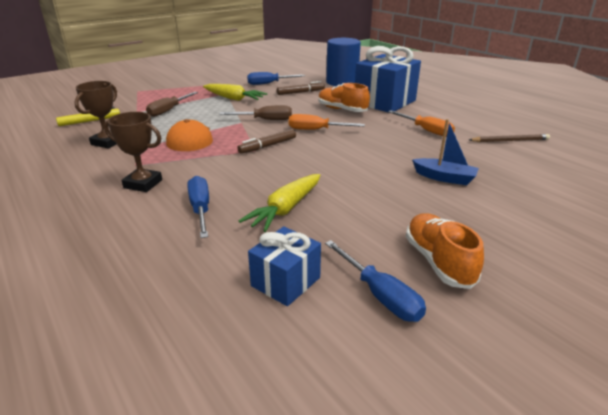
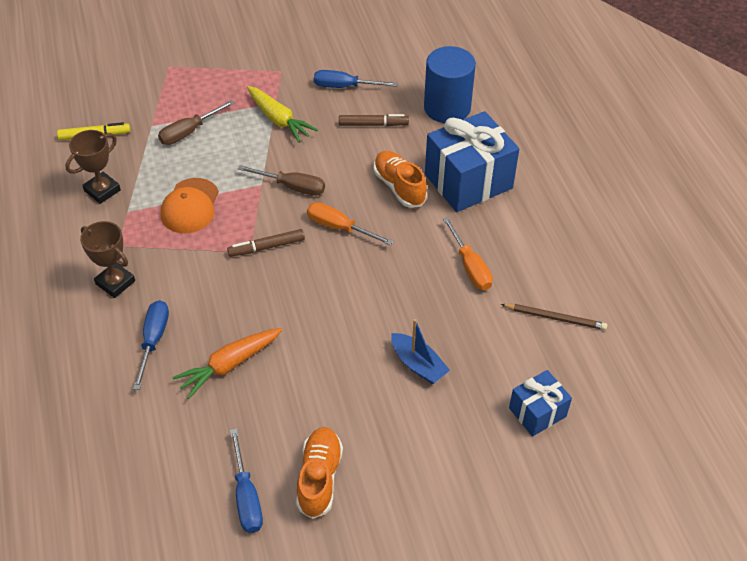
camera: 20 degrees right, 20 degrees up
(285, 282) = (183, 457): blue gift -> blue gift (537, 412)
(286, 209) = (229, 365): yellow carrot -> orange carrot

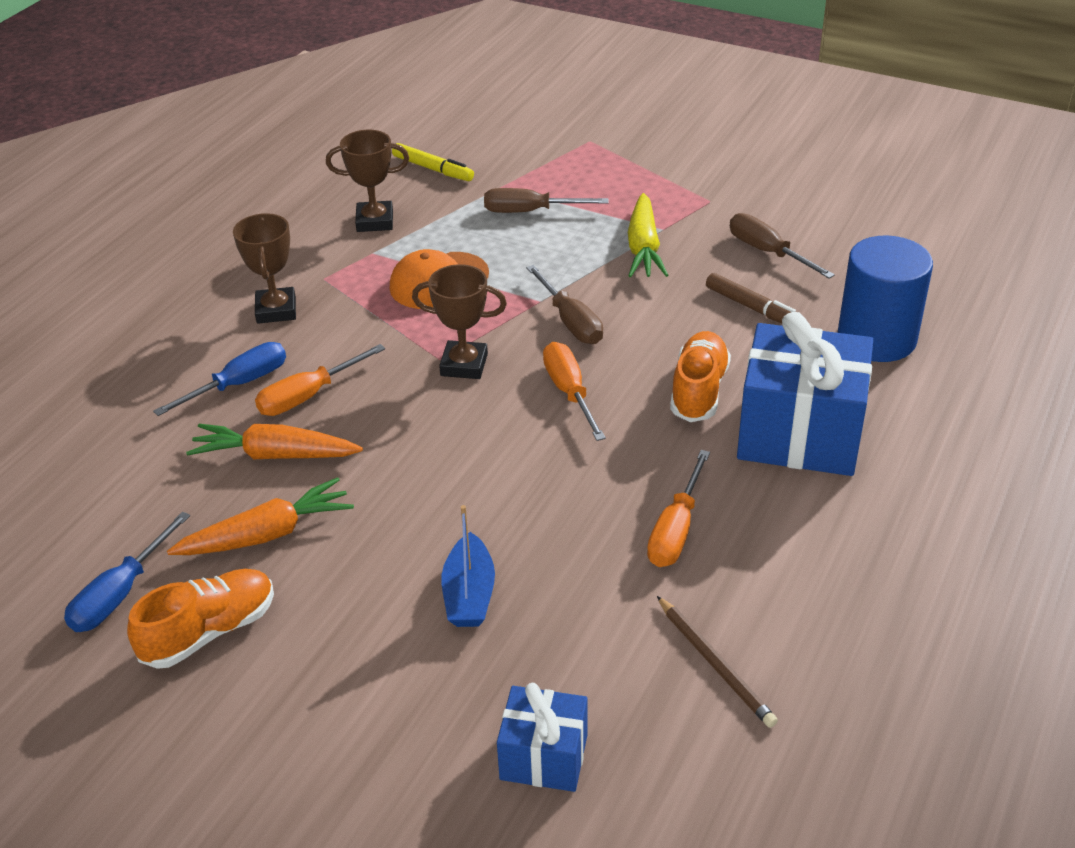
camera: 45 degrees right, 10 degrees down
(203, 320) = (308, 396): none -> orange screwdriver
(266, 247) = (464, 365): brown marker -> brown trophy
(282, 409) = (267, 534): none -> orange carrot
(344, 87) = (767, 252): blue screwdriver -> brown screwdriver

